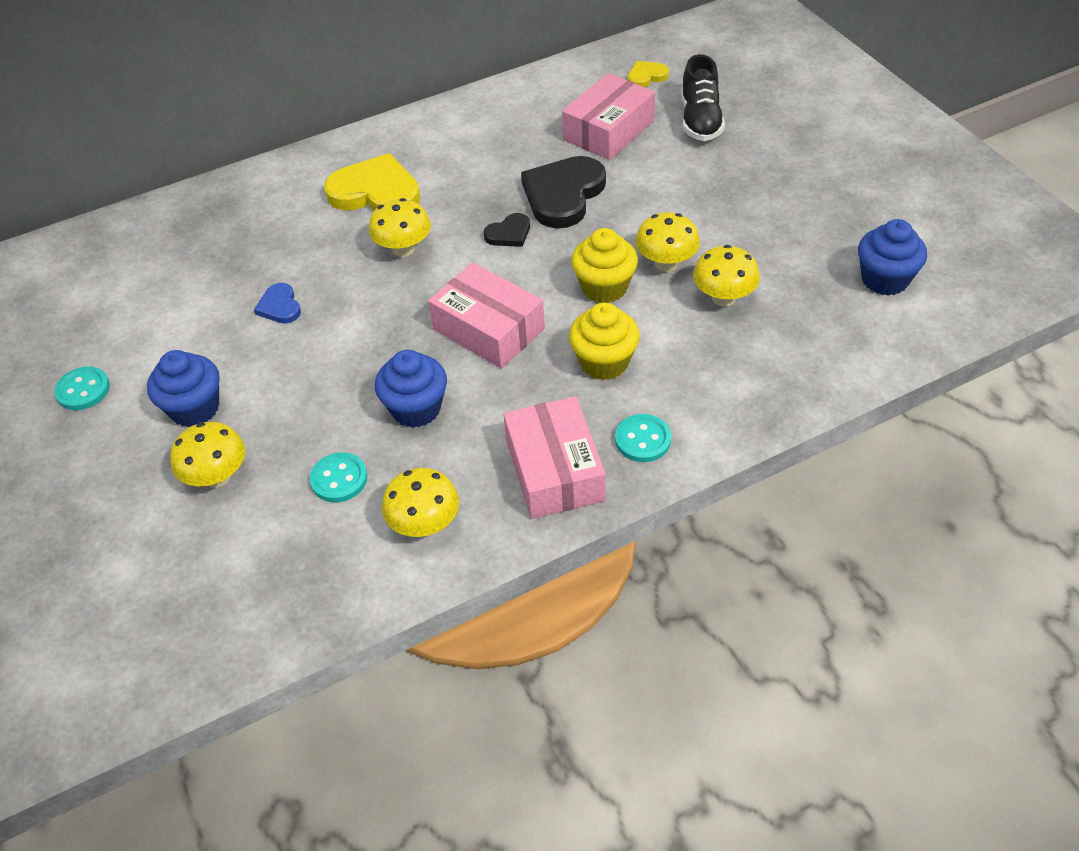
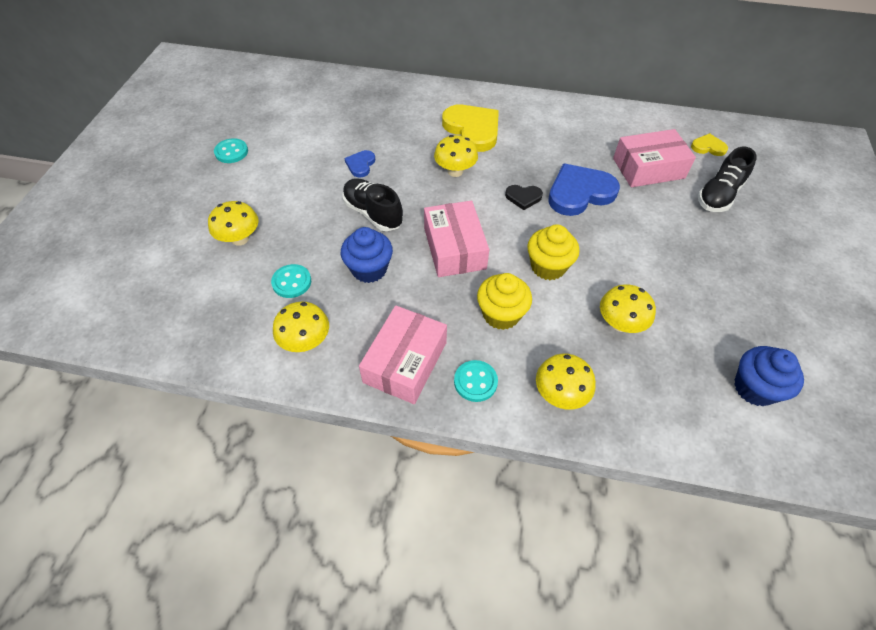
camera: 35 degrees right, 5 degrees up
(195, 408) = (267, 194): blue cupcake -> none
(355, 349) = (373, 213): none -> black shoe
(563, 195) = (579, 193): black heart -> blue heart
(666, 263) = (603, 276): yellow mushroom -> yellow mushroom (560, 394)

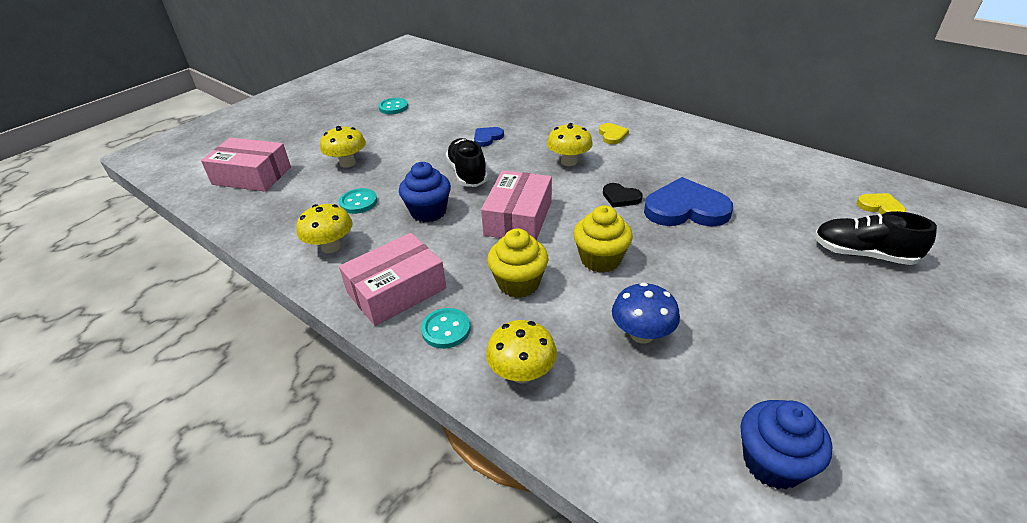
camera: 30 degrees right, 15 degrees down
(472, 129) = (612, 135): yellow heart -> yellow heart, size x0.50
(620, 323) = (642, 334): yellow mushroom -> blue mushroom
(648, 168) = (785, 208): pink box -> pink box (252, 176)
(719, 195) = (863, 254): black shoe -> black shoe turned 45 degrees clockwise

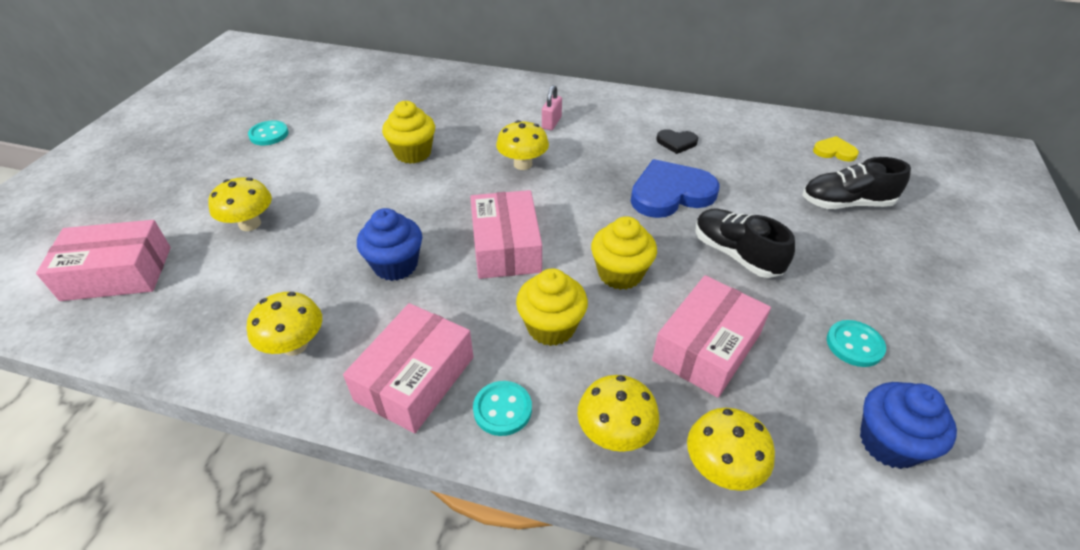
camera: 25 degrees left, 5 degrees up
(358, 202) = (297, 275): turquoise button -> turquoise button (854, 345)
(467, 173) = (415, 204): black shoe -> black shoe (736, 254)
(487, 138) = (413, 153): blue heart -> yellow cupcake
(596, 427) = (721, 468): none -> yellow mushroom
(612, 135) = (551, 123): yellow heart -> pink padlock
(620, 197) = (600, 195): black heart -> black heart (676, 142)
(642, 334) = (706, 347): blue mushroom -> pink box

